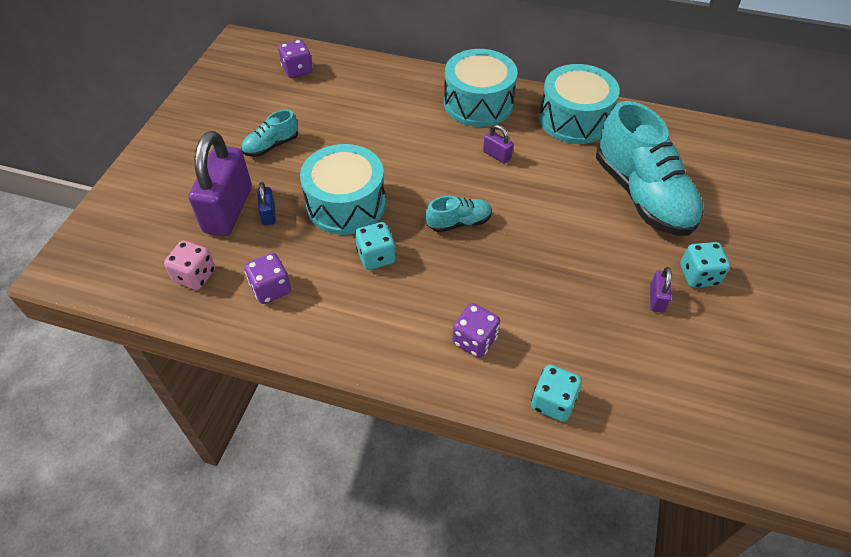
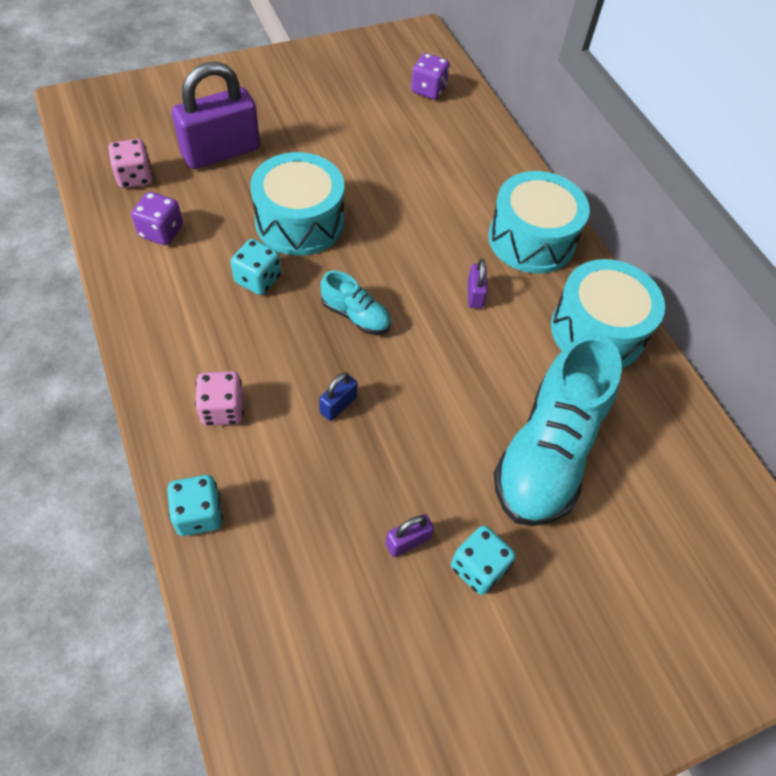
camera: 45 degrees right, 5 degrees up
(268, 214) = (240, 179): blue padlock -> blue padlock (338, 405)
(271, 146) = (319, 132): turquoise shoe -> none
(474, 340) = (222, 409): purple dice -> pink dice

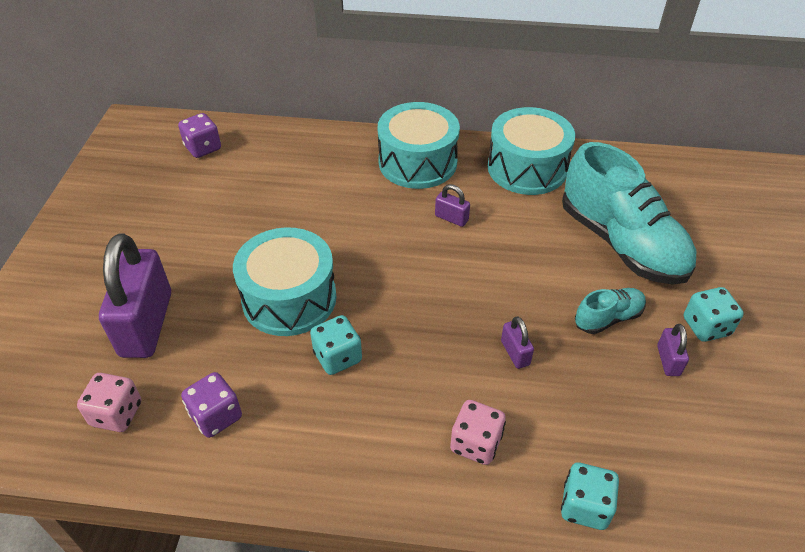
camera: 55 degrees left, 10 degrees down
(338, 405) = (515, 353): blue padlock -> purple padlock
(355, 315) = (426, 302): turquoise shoe -> turquoise shoe (608, 318)

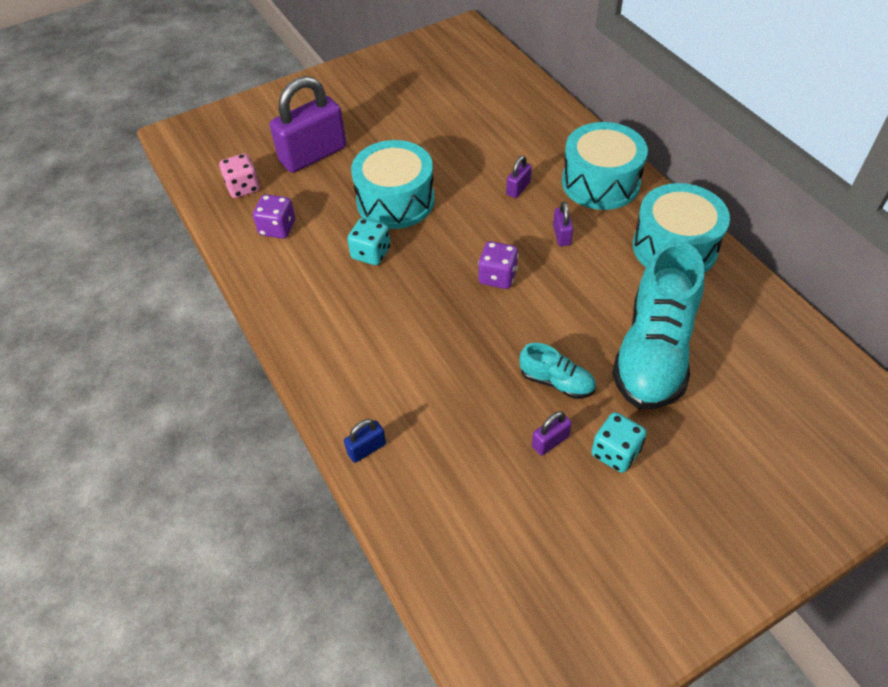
camera: 55 degrees right, 5 degrees up
(203, 148) = (482, 74): purple dice -> purple dice (497, 277)
(475, 443) = (366, 362): pink dice -> none
(515, 353) = (464, 343): purple padlock -> purple padlock (518, 188)
(585, 506) = (366, 449): turquoise dice -> blue padlock

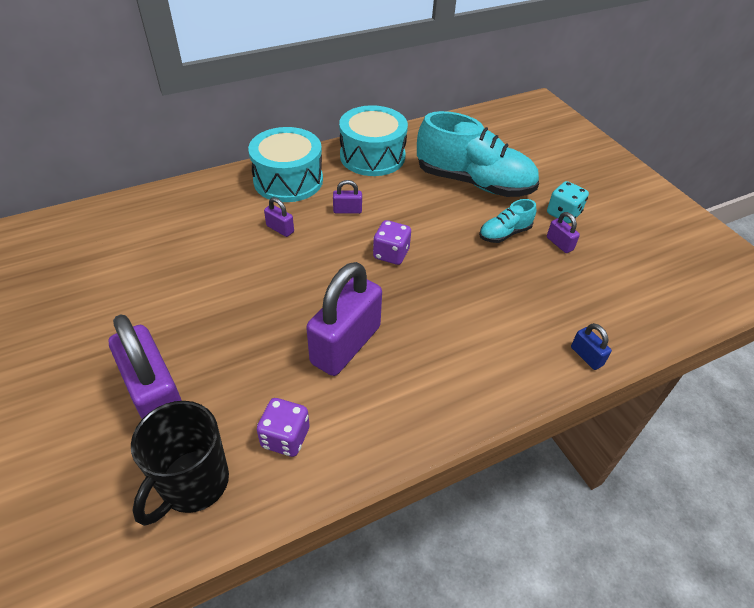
camera: 90 degrees left, 5 degrees down
(243, 187) = (193, 484): pink dice -> black mug
(371, 253) = (346, 345): turquoise dice -> purple padlock
(395, 201) = (270, 320): turquoise drum -> none
(556, 382) = (504, 233): turquoise shoe -> turquoise shoe turned 150 degrees counterclockwise

